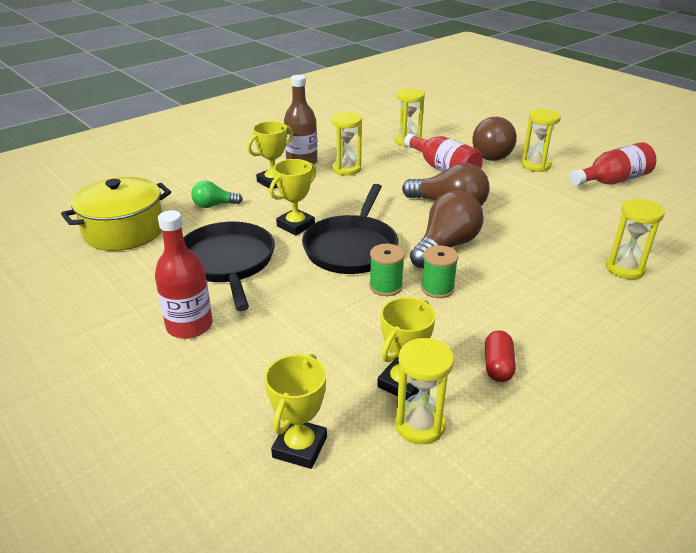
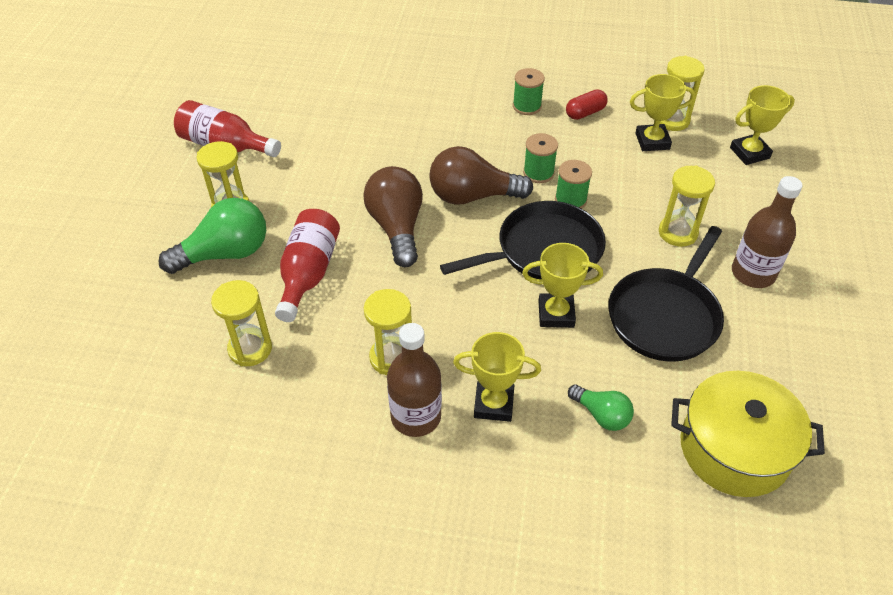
camera: 130 degrees left, 15 degrees up
(189, 326) = (753, 273): red bottle -> brown bottle
(492, 154) = (225, 254): brown light bulb -> green light bulb
(545, 333) = (527, 106): none -> green spool
(625, 269) = (398, 97): yellow hourglass -> yellow hourglass (678, 233)

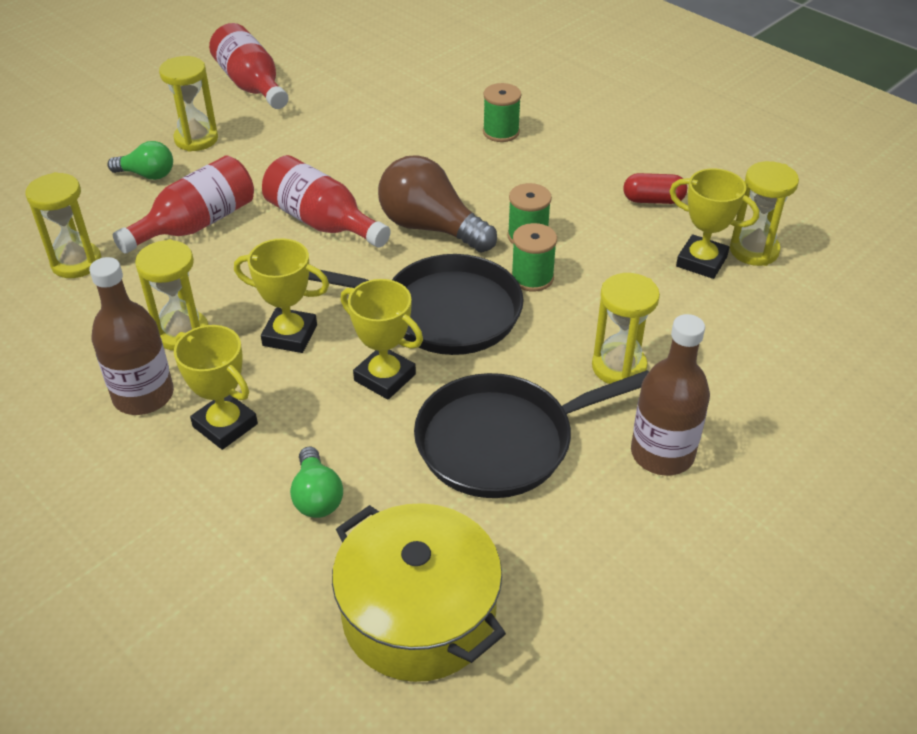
camera: 35 degrees right, 5 degrees down
(225, 254) = (147, 175): green light bulb -> green light bulb, size x0.56
(397, 227) = (322, 222): brown light bulb -> red bottle
(527, 106) = (592, 167): green spool -> green spool (501, 132)
(749, 153) = (816, 327): yellow trophy -> yellow trophy (290, 335)

